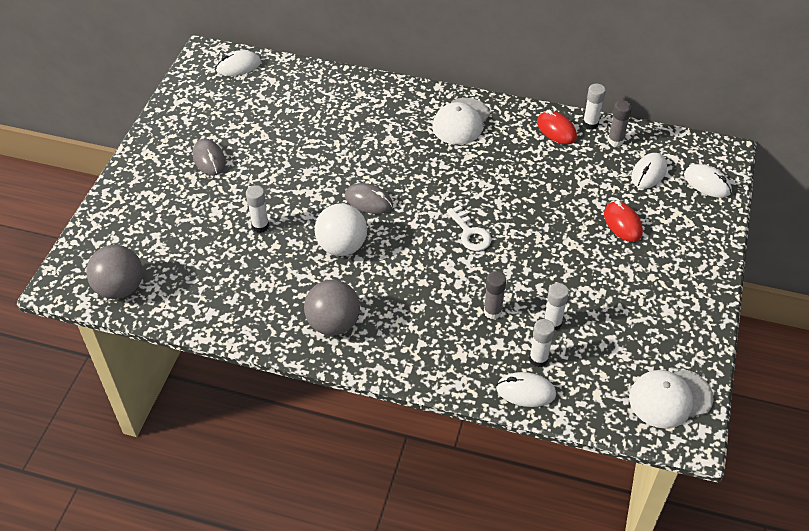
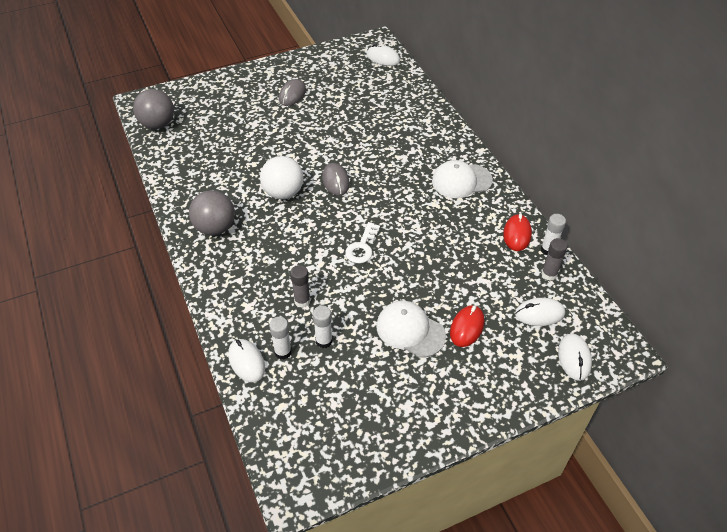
camera: 50 degrees right, 0 degrees up
(260, 226) = (262, 148): white glue stick -> none
(670, 398) = (319, 457): white cap -> white cap (410, 330)

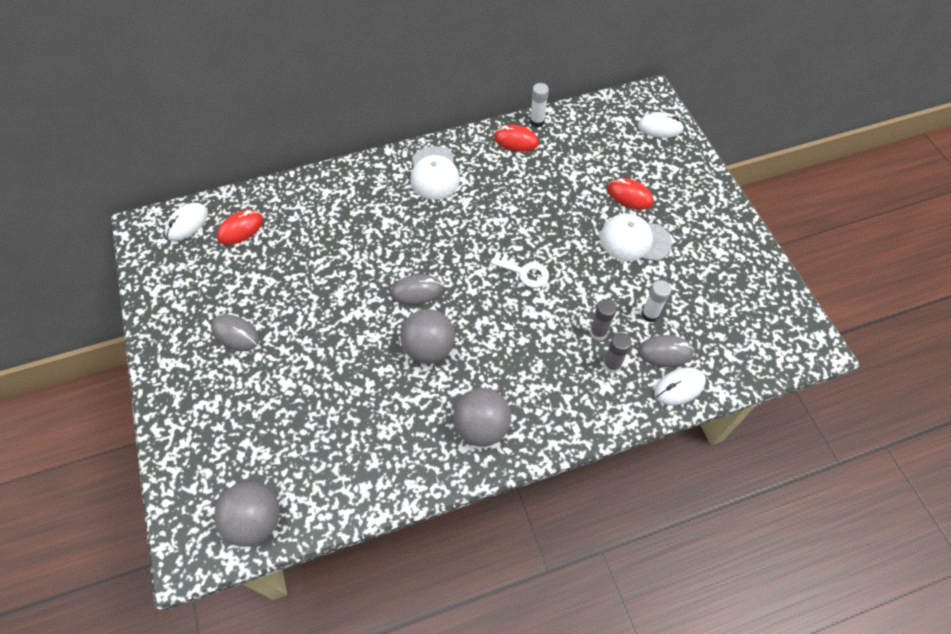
camera: 85 degrees left, 10 degrees up
(283, 192) = (429, 348): white ball -> grey ball
(283, 352) = (665, 352): white glue stick -> grey mouse
(382, 83) = (241, 229): none -> red mouse
(410, 330) = (634, 240): white cap -> white cap turned 60 degrees clockwise
(539, 314) = (613, 141): white mouse -> none
(549, 274) = (567, 126): grey glue stick -> grey glue stick (611, 365)

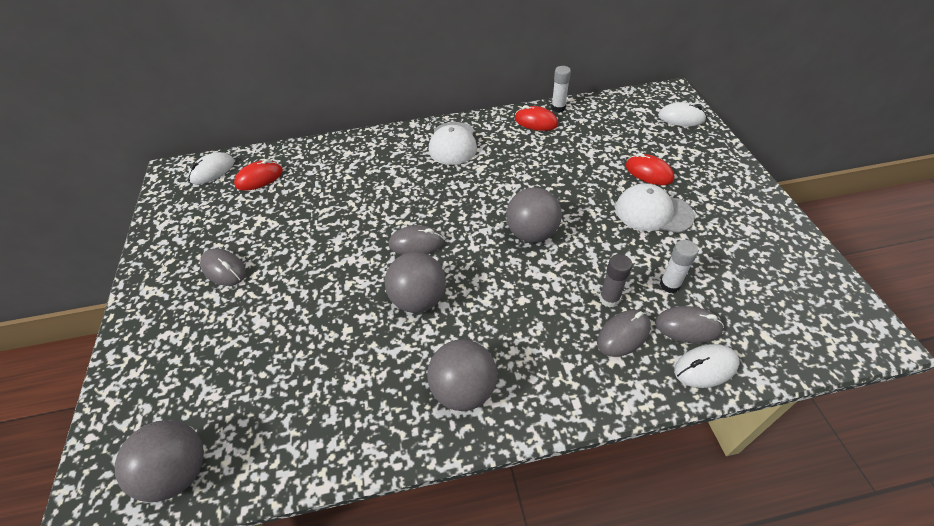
camera: 10 degrees right, 10 degrees down
(524, 272) = (531, 233): white key -> grey ball
(611, 365) = (623, 335): grey glue stick -> grey mouse

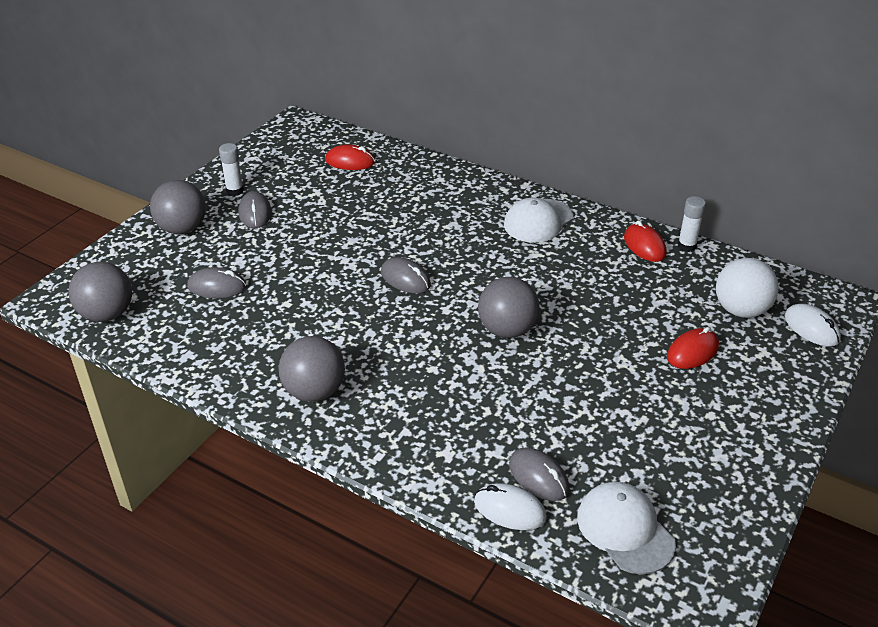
camera: 40 degrees right, 10 degrees down
(212, 171) = (323, 137): white mouse -> none
(418, 299) = (357, 317): grey ball -> grey ball (182, 229)
(609, 299) = (502, 415): grey glue stick -> none
(623, 335) = (477, 444): grey mouse -> grey mouse (217, 287)
(636, 130) = (740, 310): none -> white ball
(648, 172) = (692, 352): red mouse -> red mouse turned 60 degrees clockwise
(653, 212) = (644, 383): white cap -> white cap (625, 530)
(669, 285) = (569, 441): white glue stick -> white glue stick (235, 191)

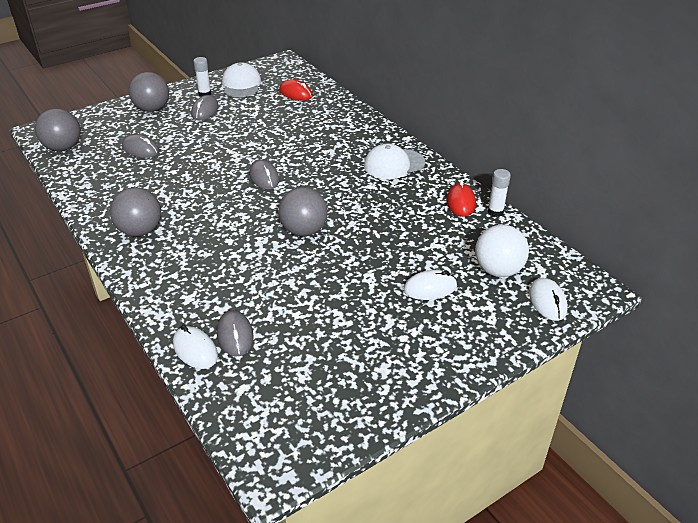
camera: 25 degrees right, 0 degrees up
(625, 530) = (263, 394): white cap -> white cap (241, 84)
(692, 352) = (430, 288): red mouse -> white mouse

